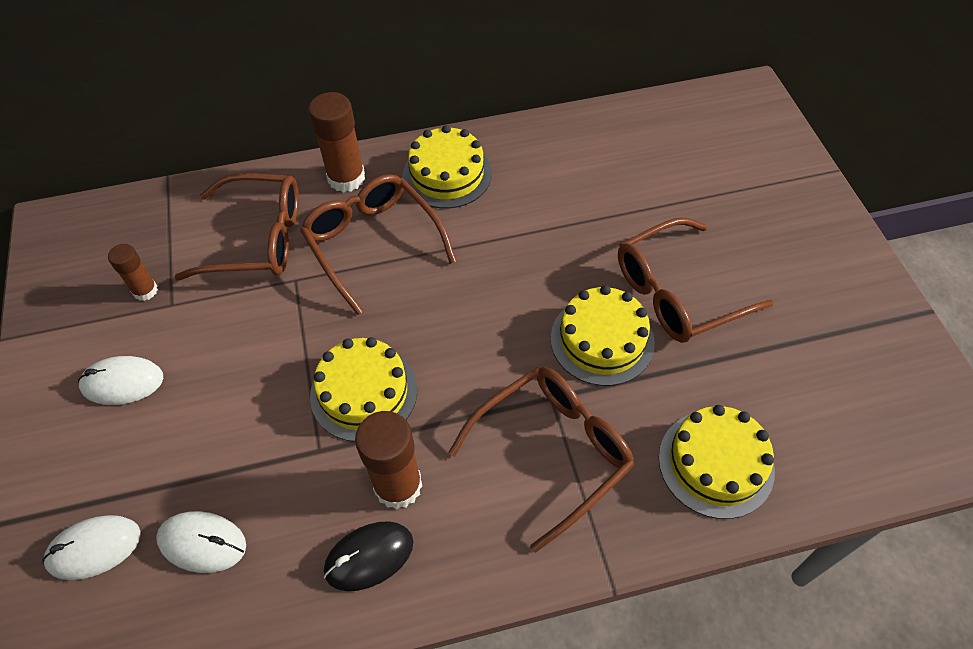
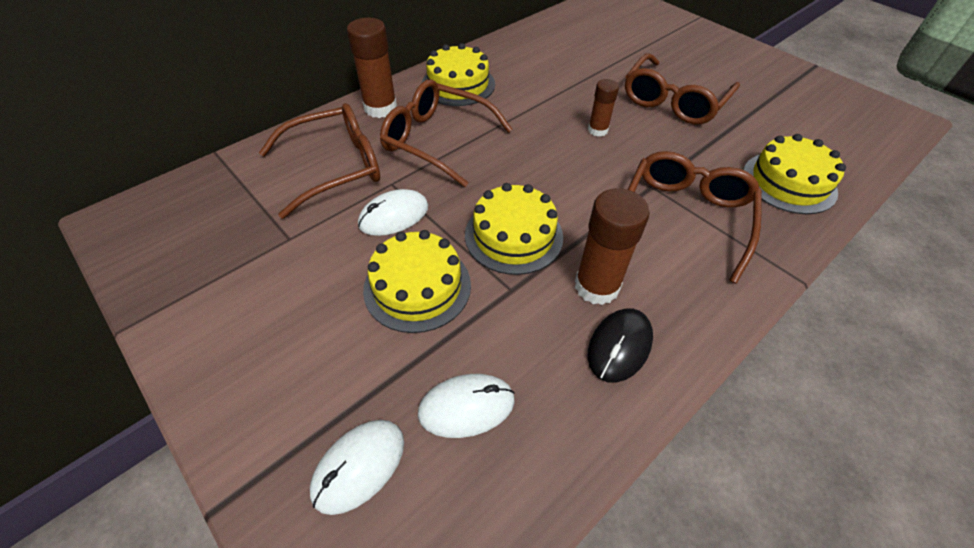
camera: 30 degrees left, 5 degrees down
(122, 382) = (284, 314): white mouse -> white mouse (394, 216)
(145, 290) = (255, 237): brown glue stick -> brown glue stick (597, 130)
(602, 340) = (653, 142): yellow cake -> yellow cake (417, 286)

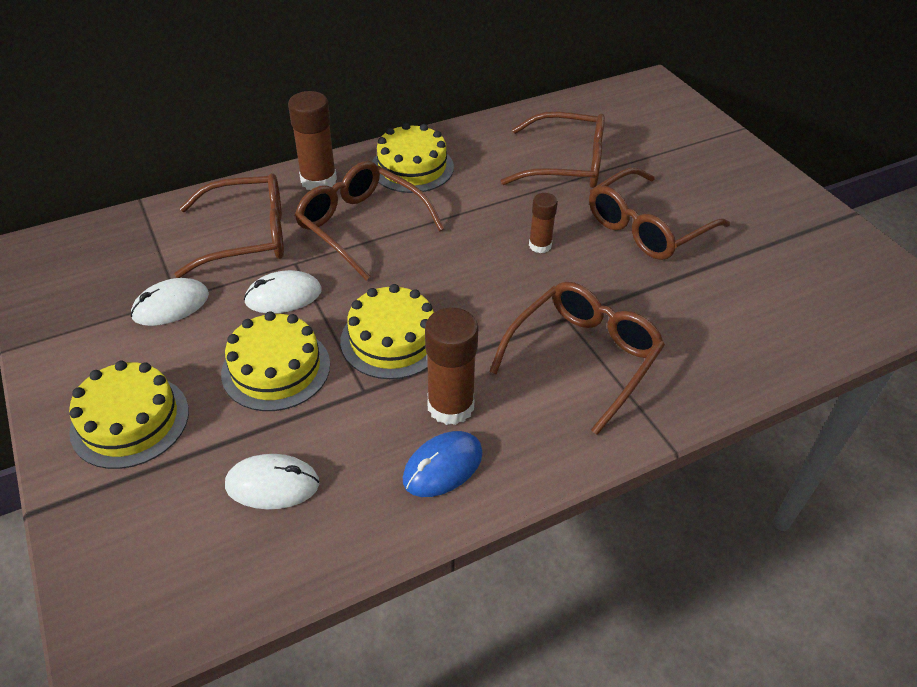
camera: 15 degrees right, 5 degrees down
(359, 466) = (159, 509): white mouse -> white mouse (171, 305)
(584, 62) = (567, 164): none -> brown glasses
(619, 346) = (443, 466): black mouse -> blue mouse
(789, 182) = (727, 344): yellow cake -> yellow cake (130, 421)

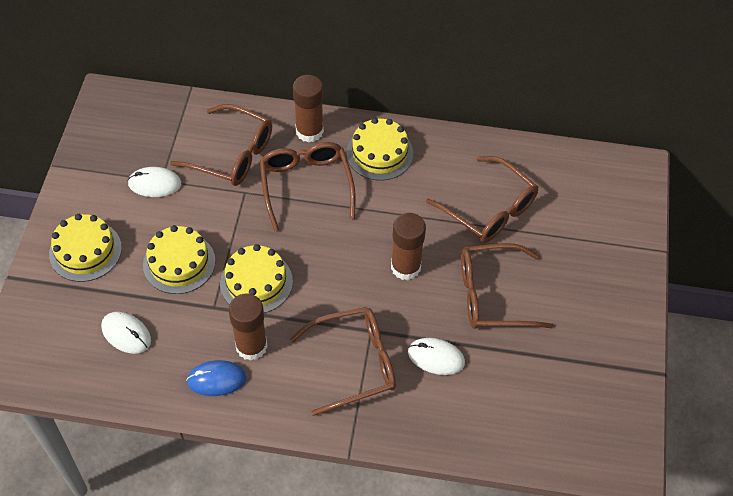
camera: 35 degrees right, 10 degrees up
(283, 296) = (219, 214): white mouse -> white mouse (436, 357)
(540, 245) = (405, 267): brown glue stick -> brown glue stick, size x1.70

